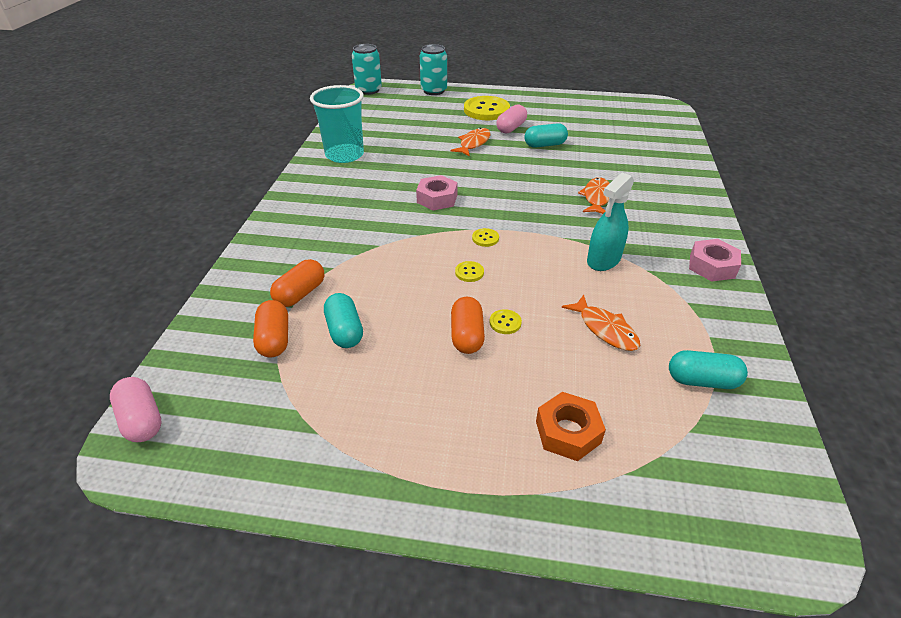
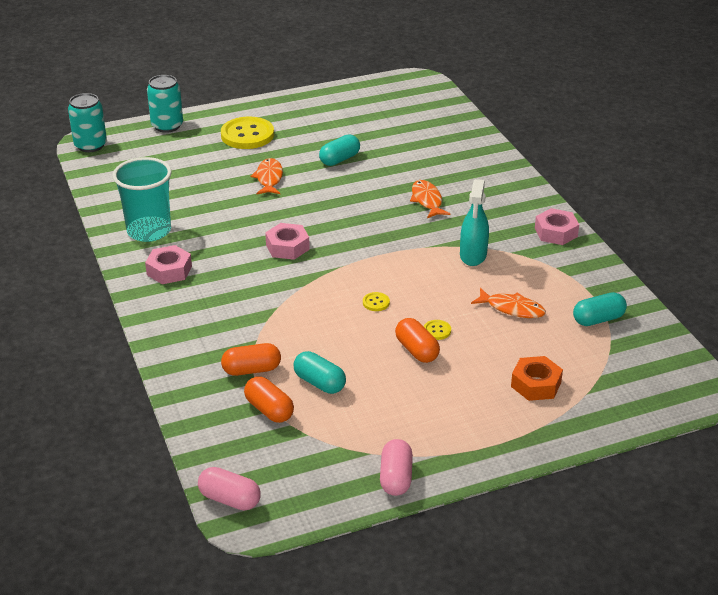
camera: 30 degrees left, 5 degrees down
(300, 294) = (251, 370): orange capsule -> orange capsule turned 75 degrees clockwise
(327, 187) = (169, 270): none -> pink nut
(485, 238) = (363, 269): yellow button -> none
(511, 128) = (291, 149): pink capsule -> pink capsule (396, 478)

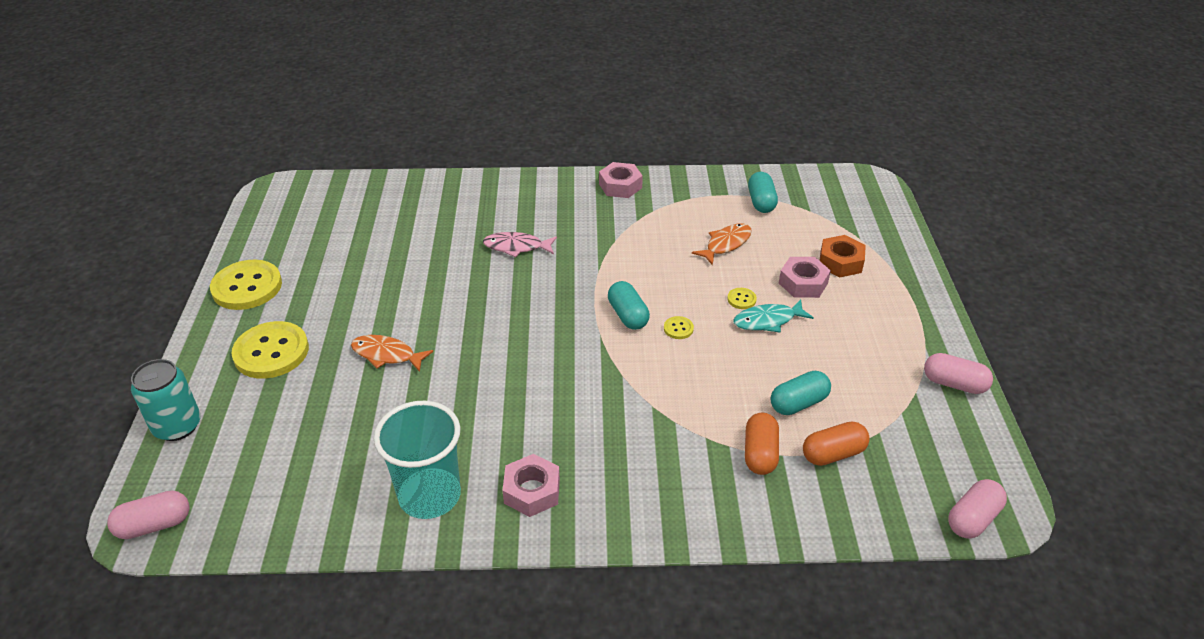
camera: 70 degrees left, 5 degrees up
(90, 145) = (154, 525): turquoise can -> pink capsule
(287, 247) = (541, 371): pink nut -> pink nut (803, 283)
(305, 105) = (247, 287): none -> yellow button
(339, 159) = (390, 288): turquoise capsule -> turquoise capsule (628, 315)
(416, 350) = (768, 321): orange capsule -> turquoise fish
(427, 200) = (516, 247): orange fish -> pink fish
(473, 255) = (630, 244): turquoise spray bottle -> none

